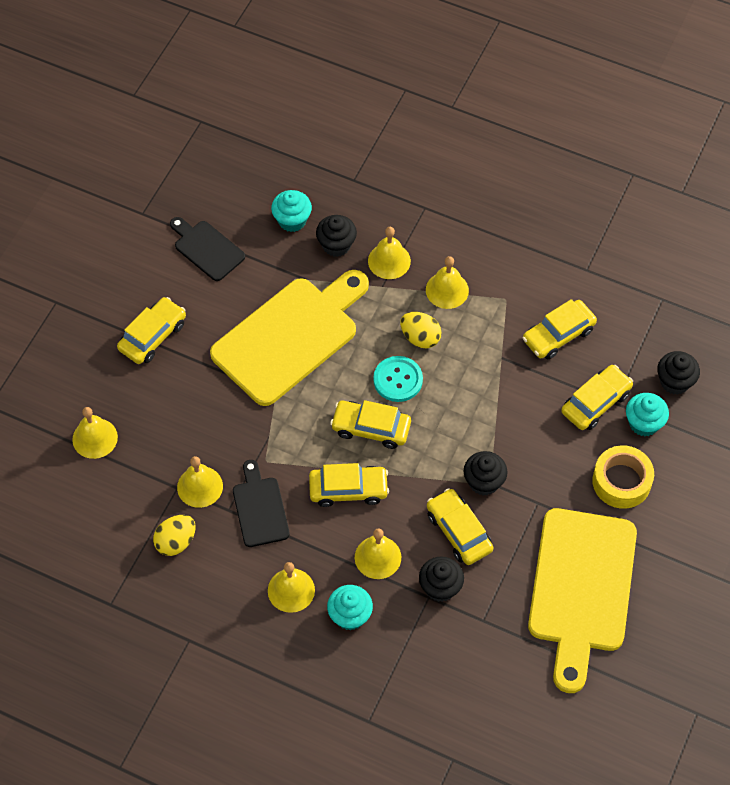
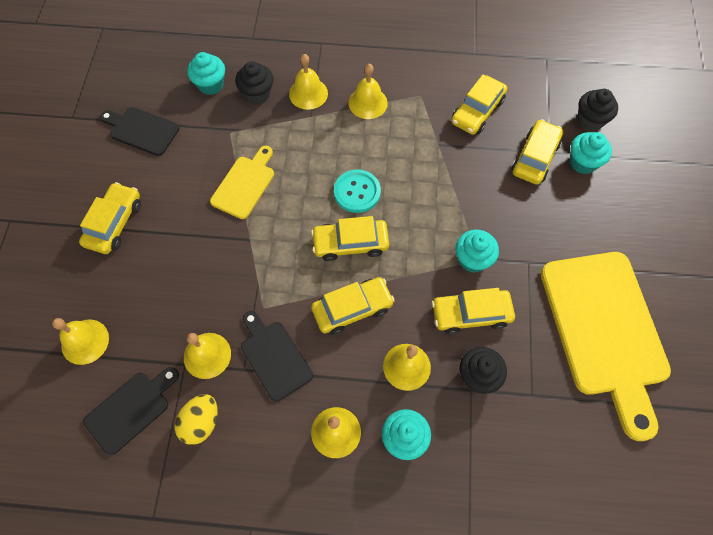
camera: 20 degrees left, 5 degrees up
(118, 510) = (130, 409): none -> black cutting board
(290, 337) = (244, 184): yellow cutting board -> yellow cutting board, size x0.50
(420, 338) = (361, 149): yellow egg -> none
(458, 531) = (471, 314): yellow car -> yellow car turned 45 degrees counterclockwise
(484, 482) = (472, 259): black cupcake -> turquoise cupcake
(621, 482) = (590, 219): yellow tape -> none

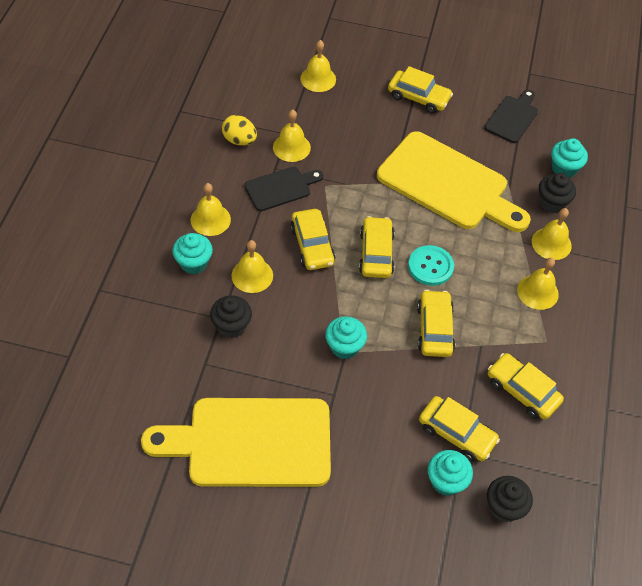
camera: 95 degrees right, 10 degrees down
(130, 409) = (259, 102): black cutting board -> none
(244, 184) = (447, 184): yellow cutting board -> yellow cutting board, size x2.00
(471, 314) = (289, 333): yellow car -> yellow car (434, 329)

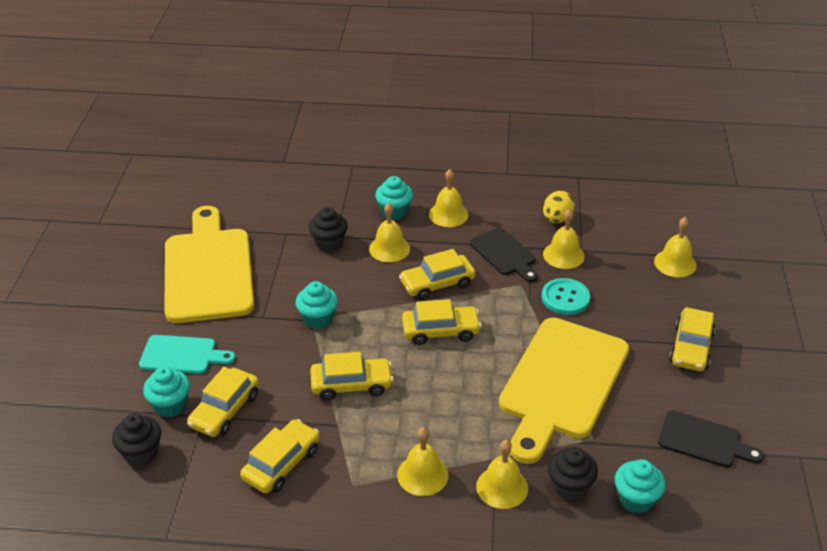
camera: 85 degrees right, 15 degrees down
(379, 470) = (182, 355): none -> turquoise cutting board
(430, 266) = (435, 376): turquoise button -> turquoise button (565, 298)

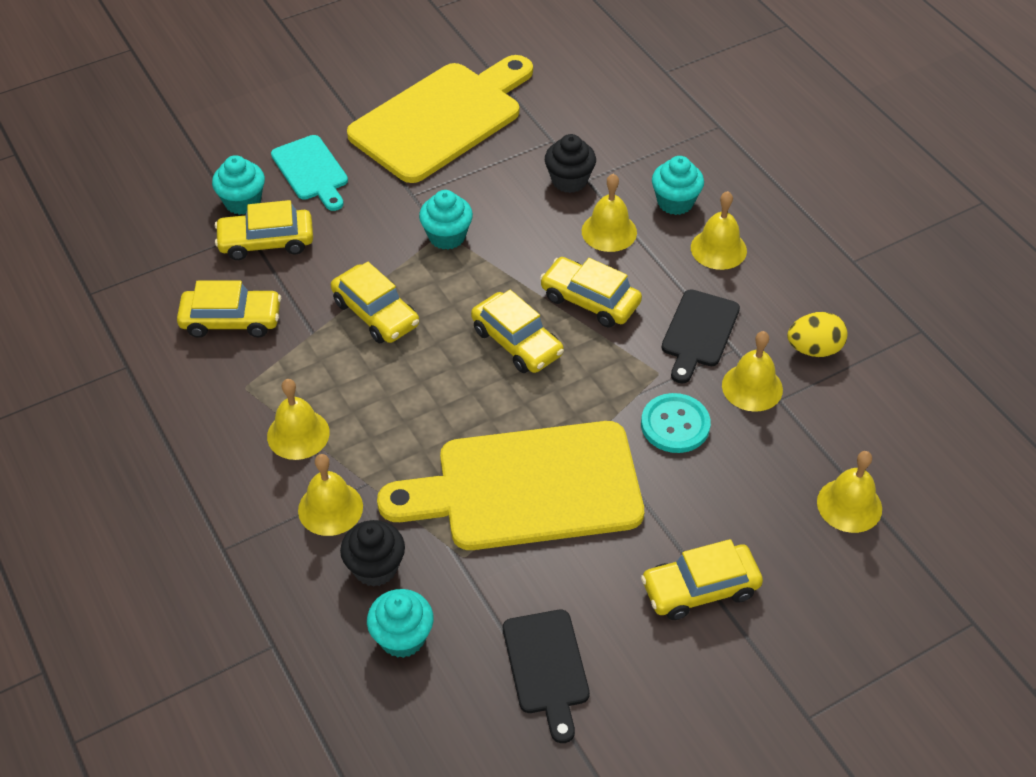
camera: 55 degrees right, 10 degrees up
(141, 453) = (172, 218): black cupcake -> none

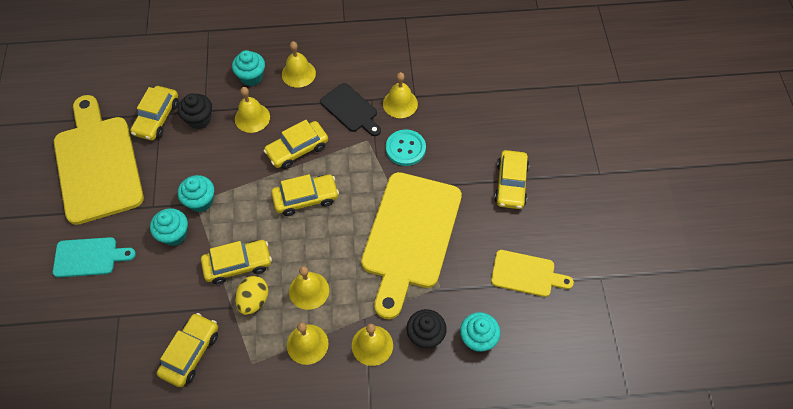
camera: 65 degrees left, 10 degrees up
(242, 202) = (87, 310): turquoise cupcake -> turquoise cupcake (174, 234)
(266, 242) = (135, 307): yellow car -> yellow car (157, 118)
(546, 667) = (526, 274): black cutting board -> yellow cutting board
(814, 349) = (391, 66): yellow egg -> yellow egg (254, 300)
(849, 505) = (492, 99): yellow bell -> yellow bell (309, 290)

